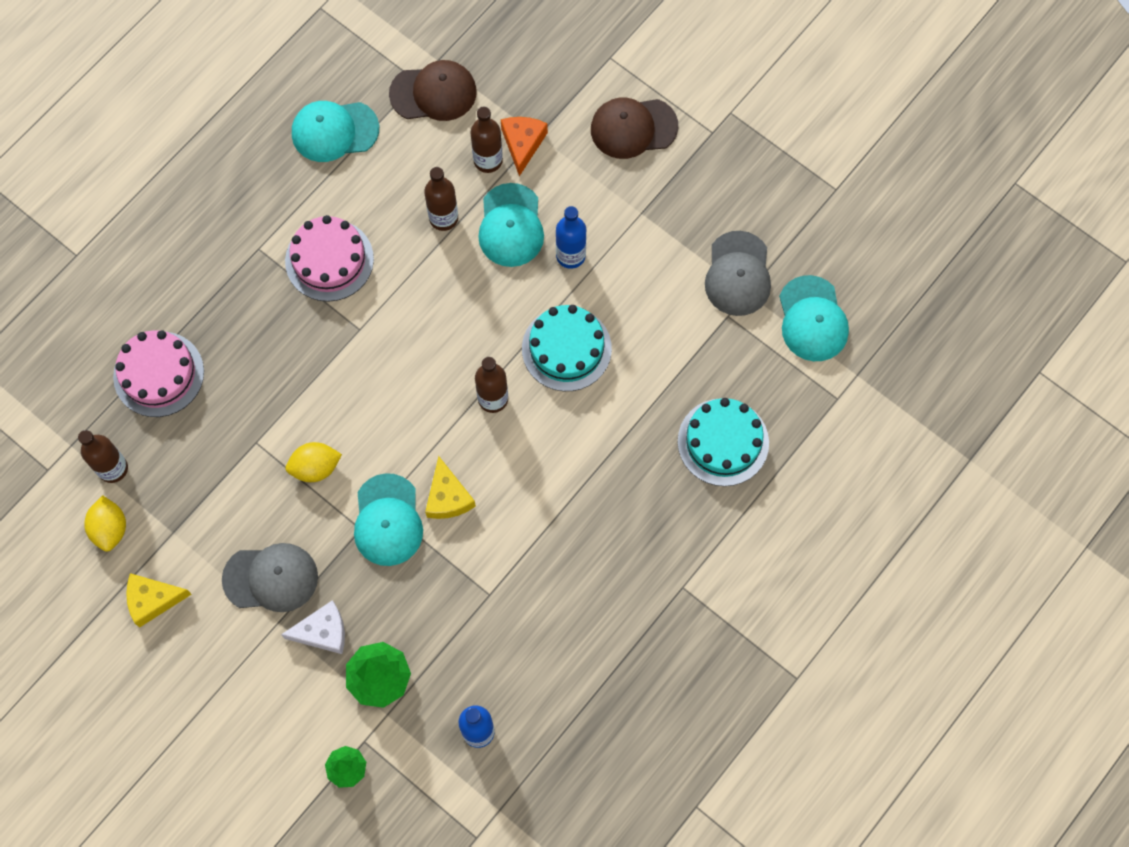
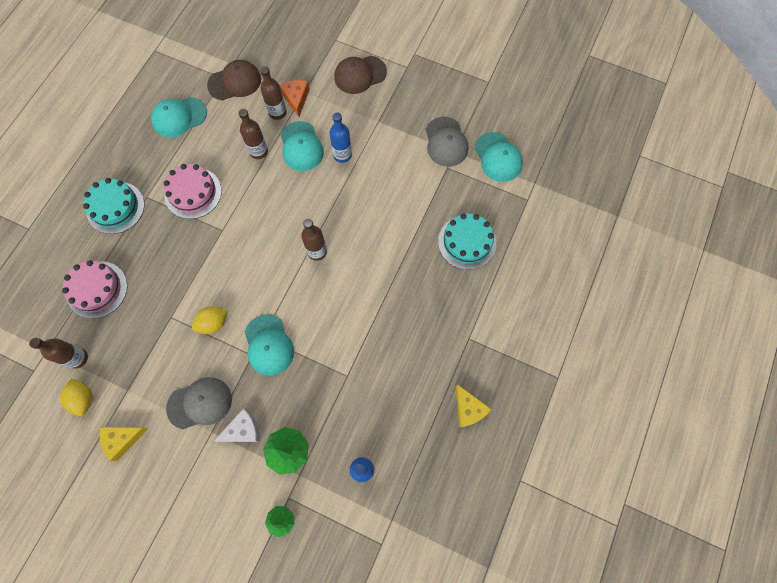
camera: 15 degrees left, 0 degrees up
(448, 497) = (304, 320): yellow cheese -> yellow cheese (468, 409)
(566, 348) = (355, 210): turquoise cake -> turquoise cake (115, 207)

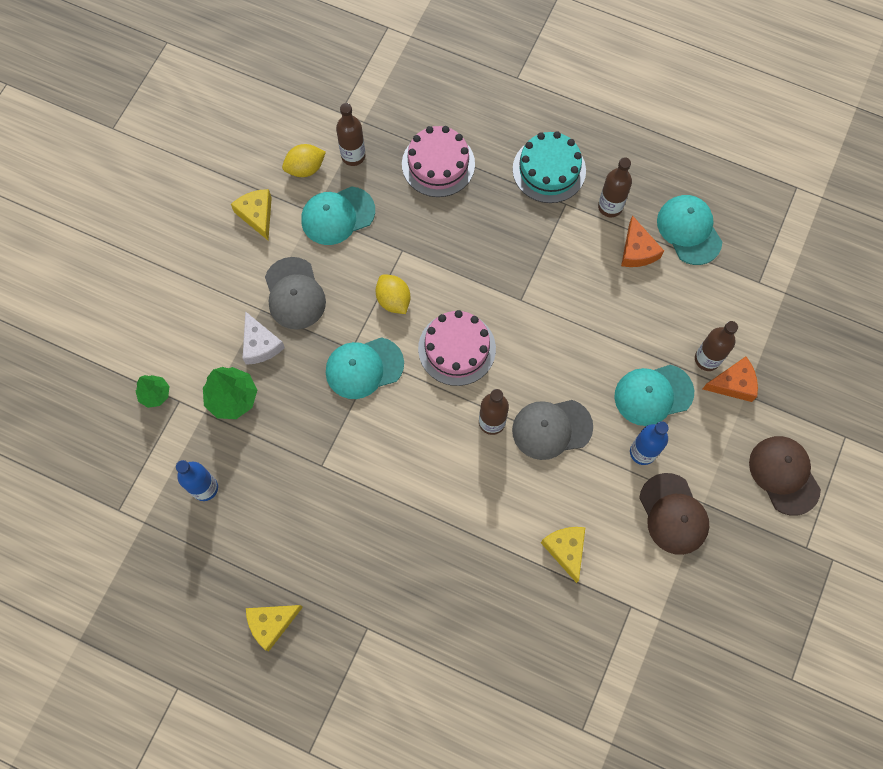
camera: 90 degrees right, 0 degrees up
(191, 151) = (637, 250): none -> orange cheese
(193, 193) = (573, 259): pink cake -> pink cake (457, 348)
(235, 82) = (753, 298): brown cap -> brown cap (673, 514)
(259, 152) = (641, 338): brown bottle -> brown bottle (610, 207)
(410, 205) = (565, 550): none -> yellow cheese
(446, 142) = (674, 606): grey cap -> grey cap (551, 429)
(467, 242) = (509, 631): turquoise cake -> none
(498, 157) = (653, 687): turquoise cap -> turquoise cap (337, 216)

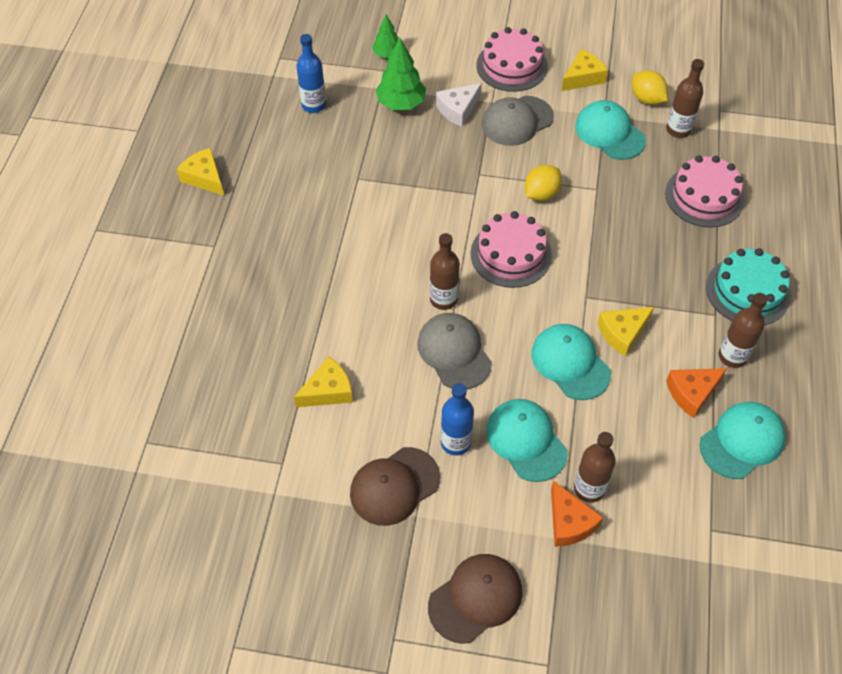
camera: 75 degrees right, 15 degrees down
(217, 276) = (511, 66): none -> pink cake
(364, 368) = (463, 187): turquoise cap -> turquoise cap (570, 363)
(566, 283) = (622, 333): none -> yellow cheese

